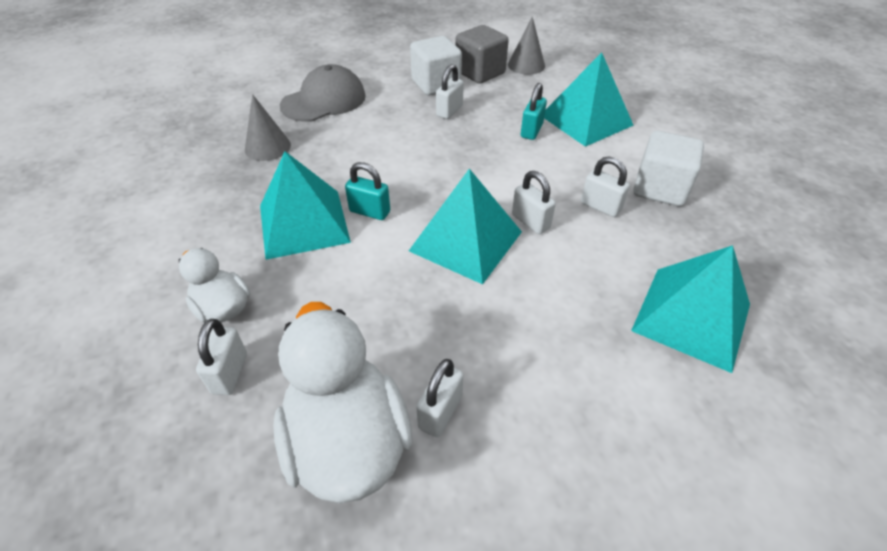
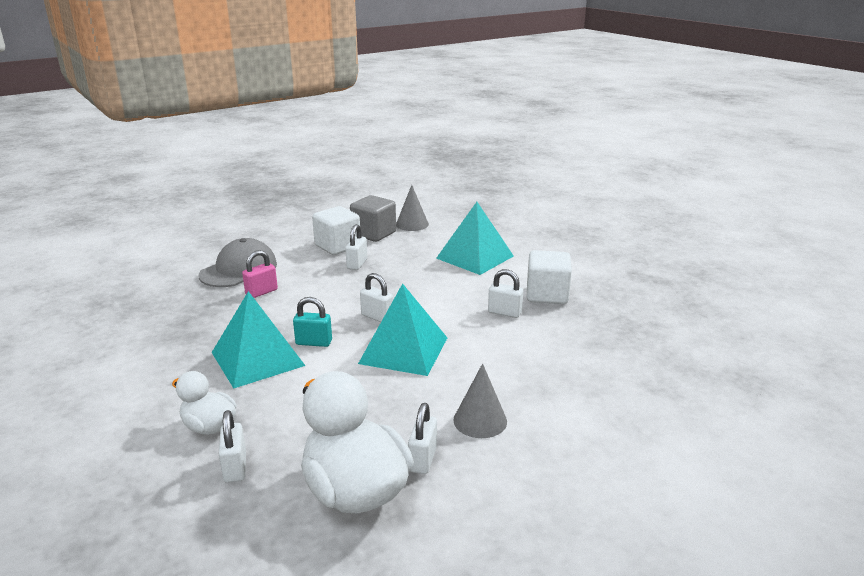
camera: 15 degrees left, 20 degrees down
(267, 147) = (200, 310): grey cone -> grey cone (480, 420)
(337, 134) = (261, 292): none -> pink padlock
(530, 221) = (452, 330): white padlock -> white padlock (377, 317)
(531, 131) = (432, 269): turquoise padlock -> none
(691, 317) = (593, 370): turquoise pyramid -> none

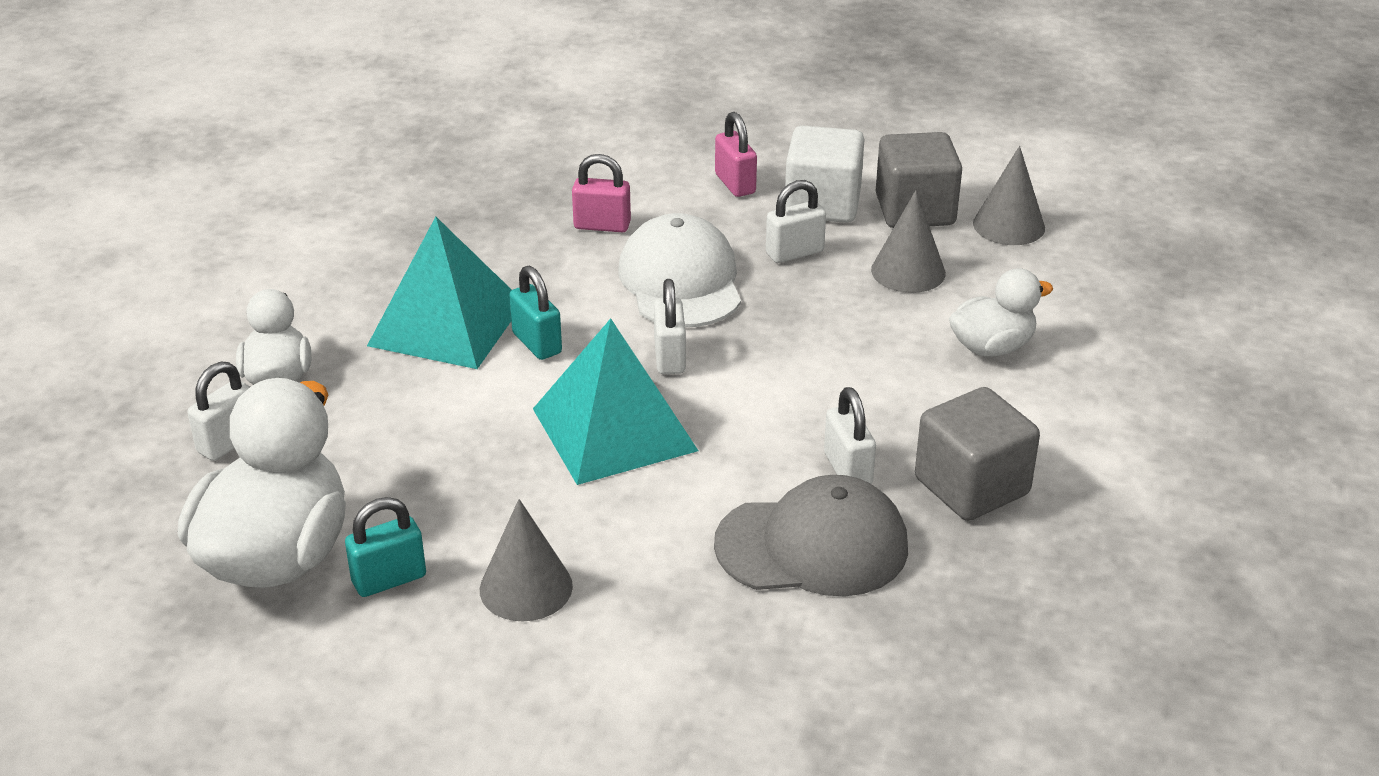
camera: 50 degrees right, 10 degrees up
(239, 270) = (633, 171): grey cap -> grey cap (812, 546)
(291, 255) = (735, 184): none -> pink padlock
(331, 293) = (681, 281): none -> white cap
(406, 250) = (908, 271): none -> grey cone
(423, 459) = (389, 579): white padlock -> turquoise padlock
(475, 257) = (992, 347): turquoise pyramid -> white duck
(547, 295) = (971, 486): white cube -> grey cube

